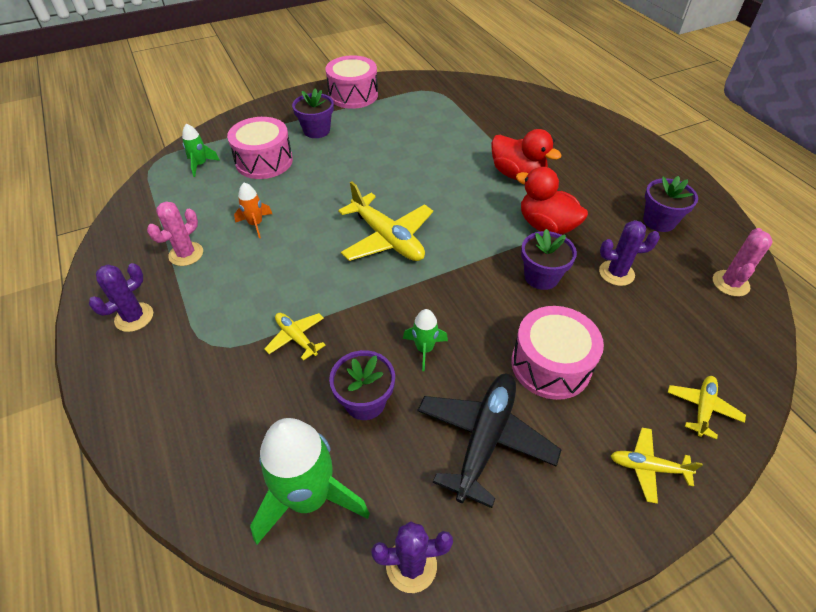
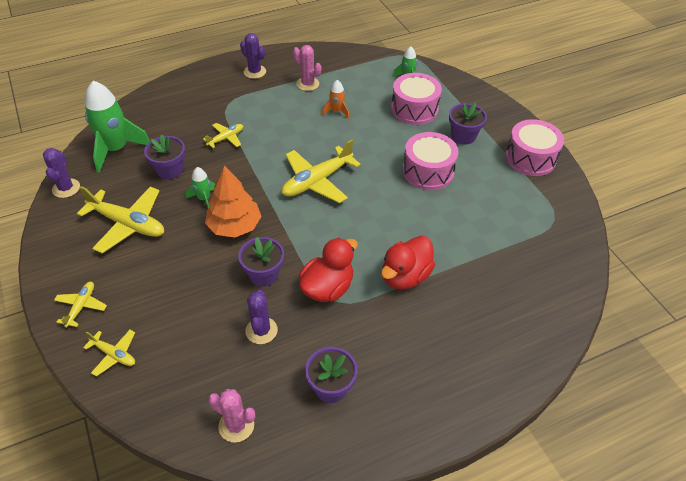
camera: 90 degrees right, 0 degrees up
(471, 310) = (234, 226): none -> orange tree
(485, 438) = (128, 224): black plane -> yellow plane
(550, 365) = (175, 267): pink drum -> pink drum (428, 171)

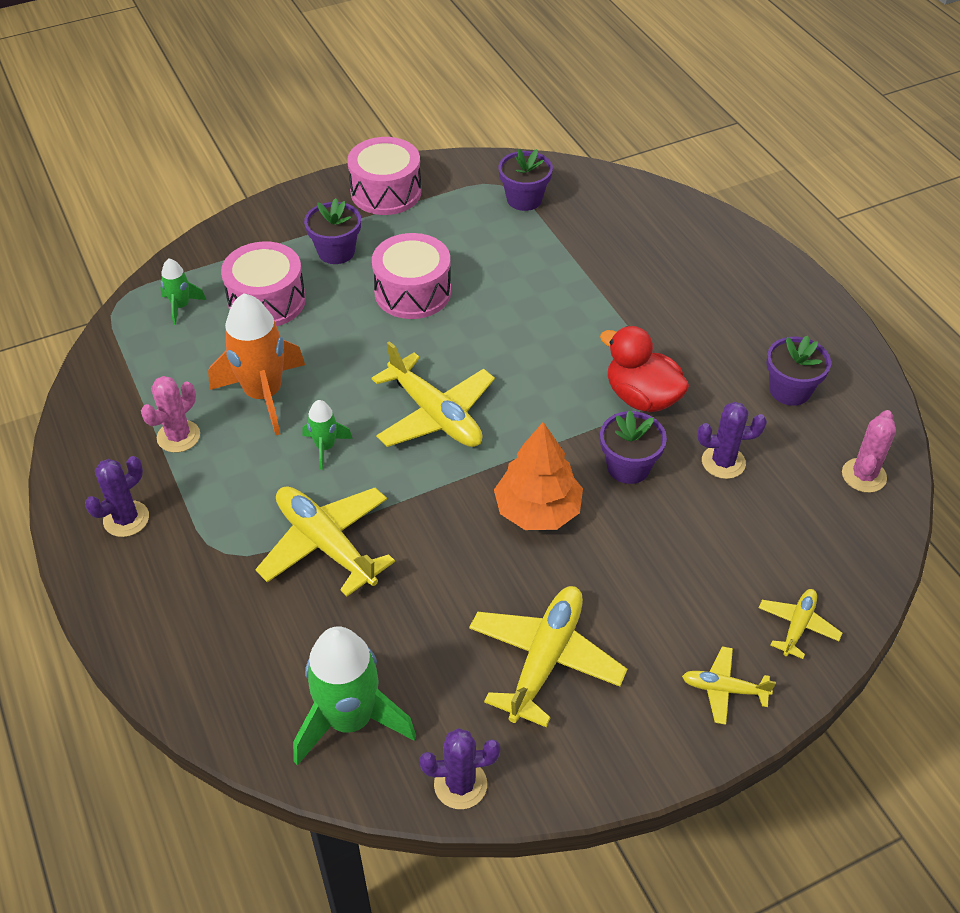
camera: 90 degrees left, 0 degrees up
(170, 170) = (409, 619): purple flower pot -> purple flower pot (524, 199)
(204, 199) = (479, 558): green rocket -> green rocket (325, 447)
(226, 138) = (325, 544): yellow plane -> yellow plane, size x1.89
(336, 111) = (263, 395): orange rocket -> orange rocket, size x2.03
(405, 276) = (611, 321): red duck -> none

